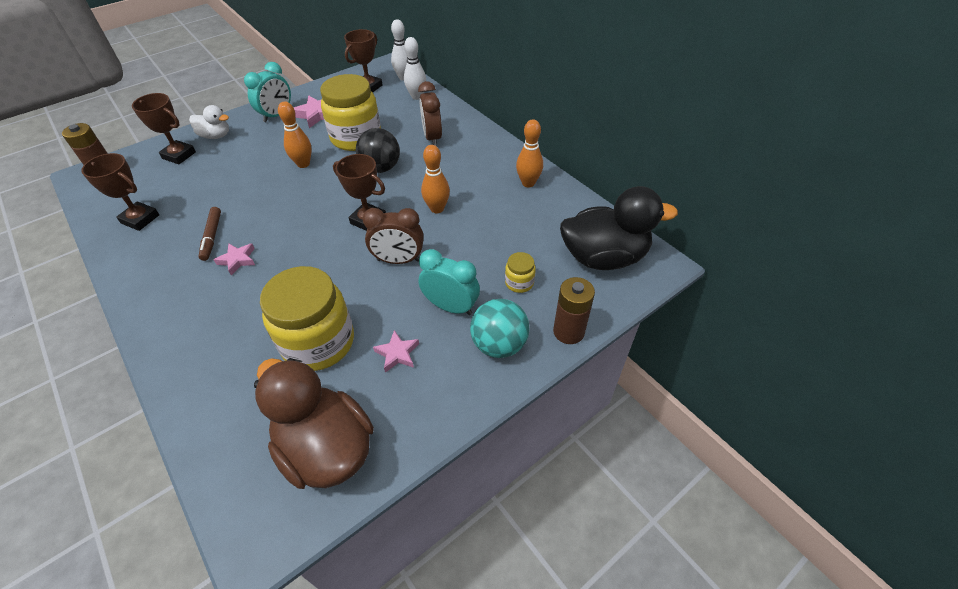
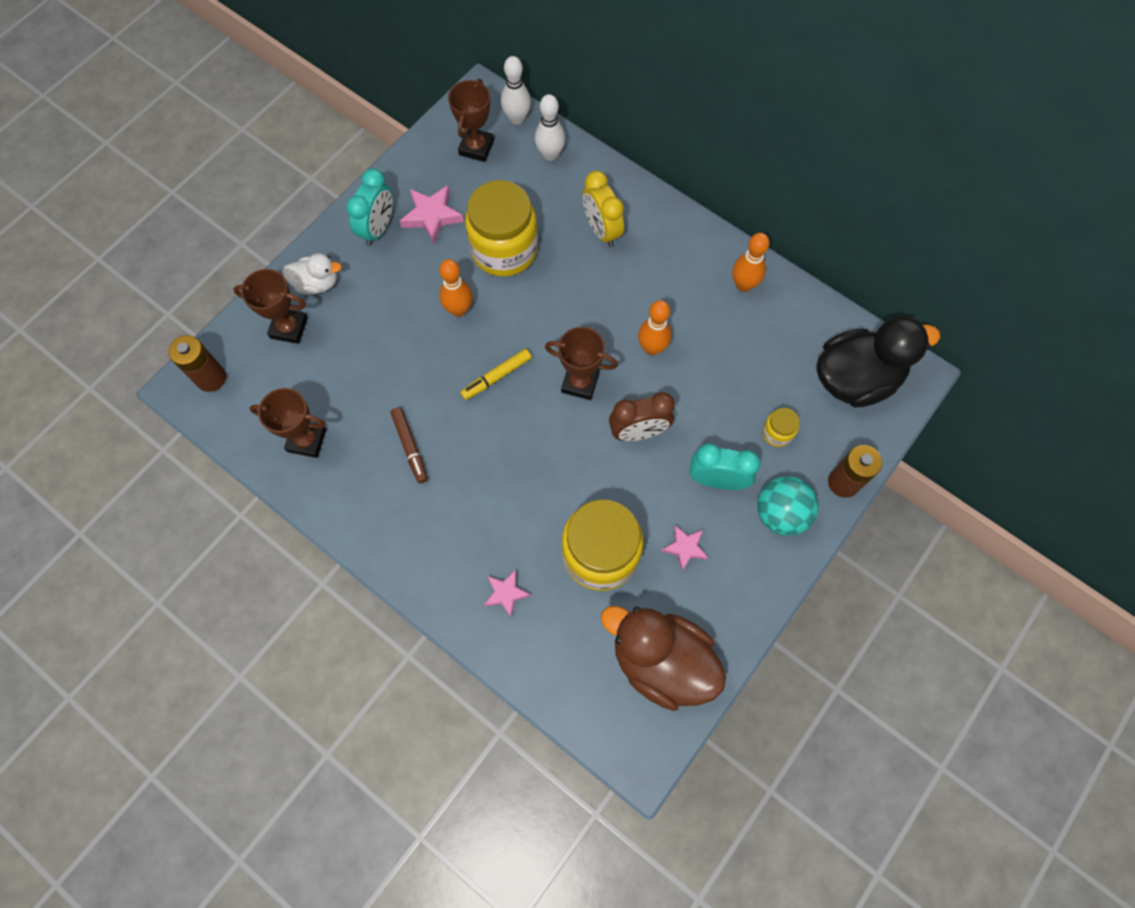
camera: 15 degrees left, 20 degrees up
(237, 260) = (459, 472): pink star -> pink star (506, 593)
(306, 206) = (496, 377): none -> yellow marker
(381, 168) = (559, 296): black ball -> none
(432, 138) = (601, 230): brown clock -> yellow clock

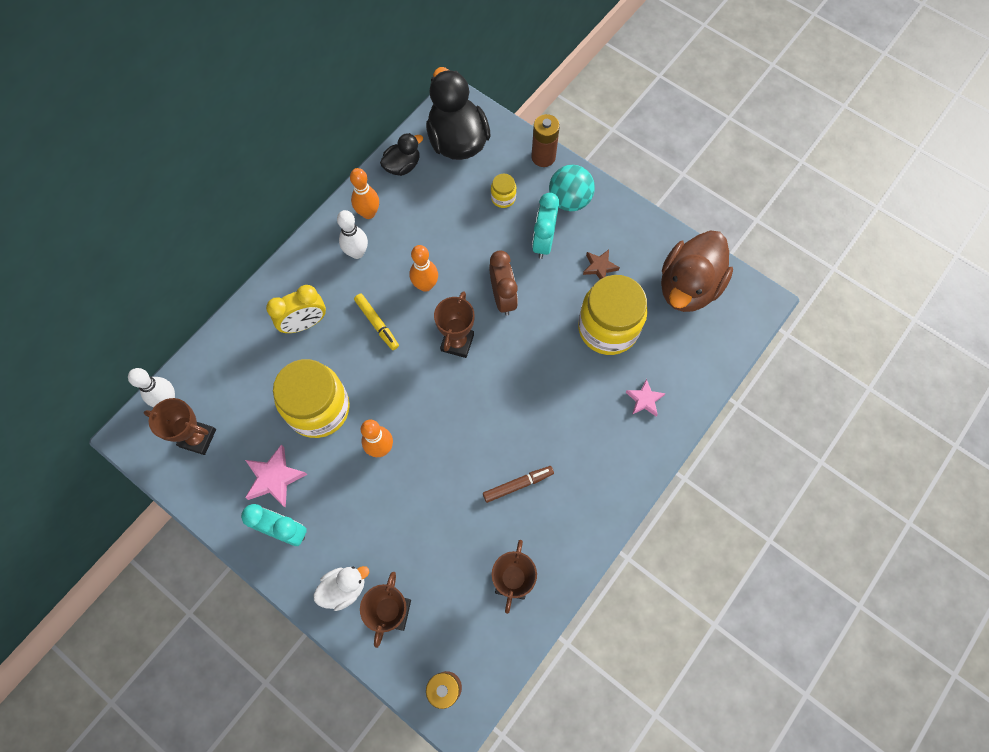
camera: 90 degrees left, 0 degrees up
(317, 283) = (344, 588): white duck -> white duck turned 60 degrees clockwise
(496, 377) = (450, 412): yellow marker -> yellow marker (377, 324)
(550, 155) = (215, 368): white bowling pin -> white bowling pin (357, 253)
(685, 548) = (599, 267): pink star -> brown star
(812, 318) = (402, 166): none -> black duck

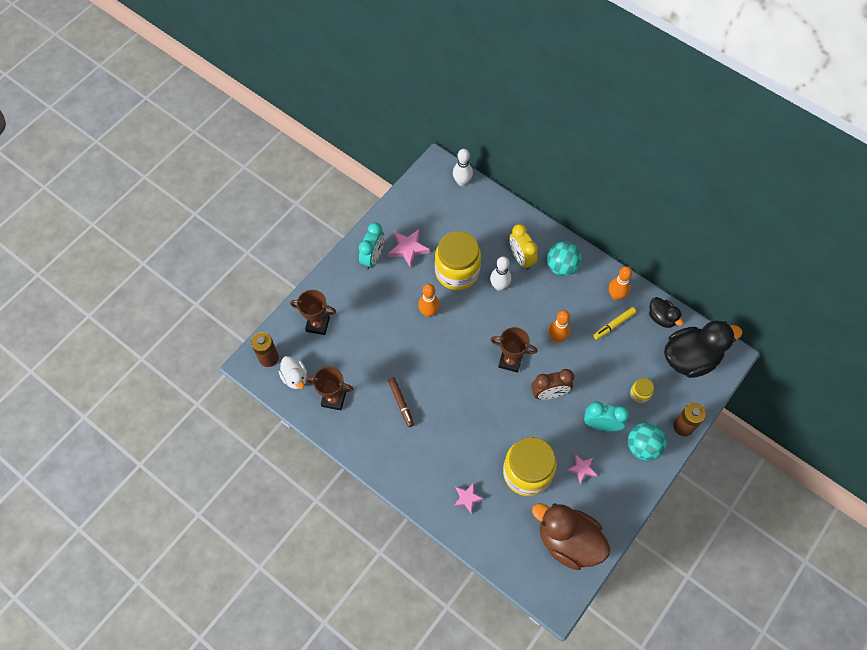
camera: 90 degrees right, 5 degrees down
(198, 438) = (435, 202): brown trophy -> none
(321, 273) = (562, 266): none -> turquoise ball
(344, 588) = (334, 295): white duck -> white duck (295, 377)
(357, 253) = (581, 289): white bowling pin -> white bowling pin (499, 286)
(377, 324) = (523, 305): yellow marker -> yellow marker (614, 325)
(599, 267) = (581, 469): brown star -> pink star

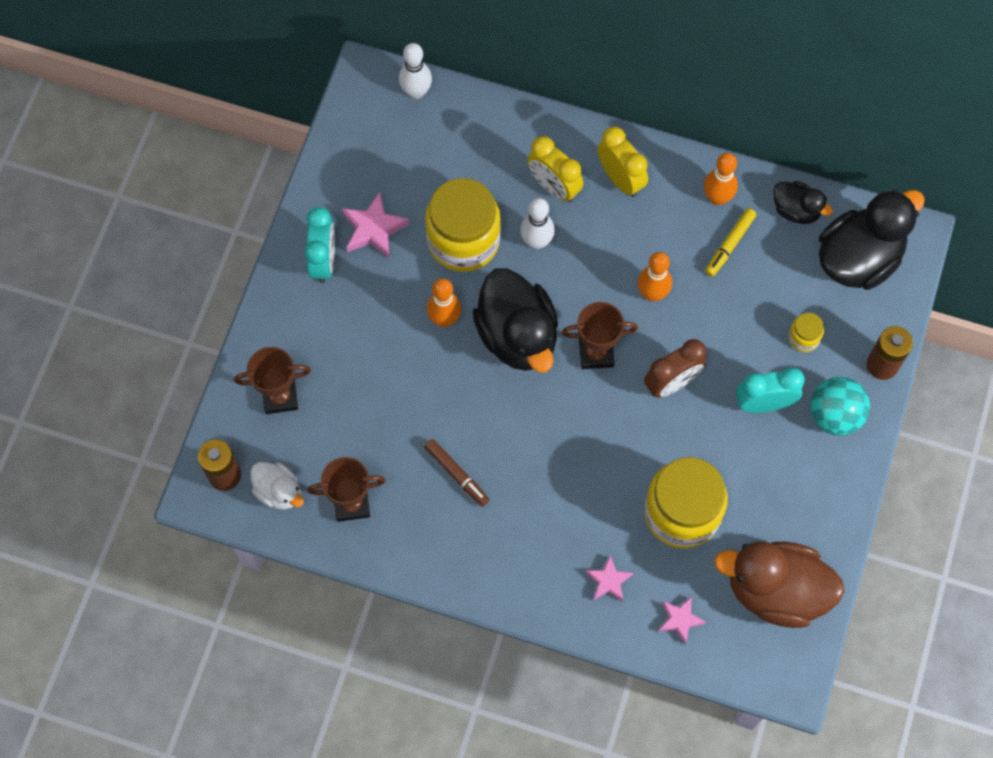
camera: 20 degrees left, 5 degrees up
(467, 335) = (517, 335): none -> black duck
(562, 266) = (620, 179): turquoise ball -> yellow clock
(581, 469) = (758, 479): pink star -> pink star (680, 620)

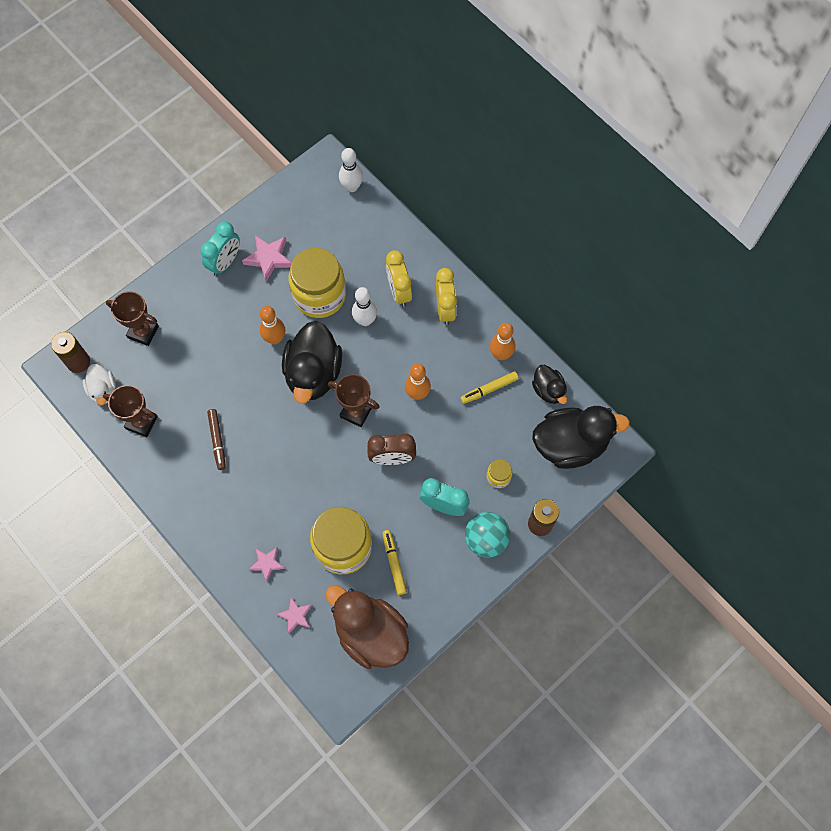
camera: 30 degrees right, 0 degrees up
(751, 499) = (394, 563): none -> yellow marker

